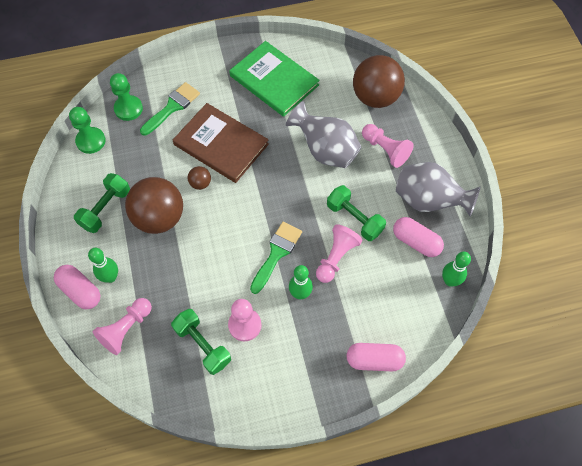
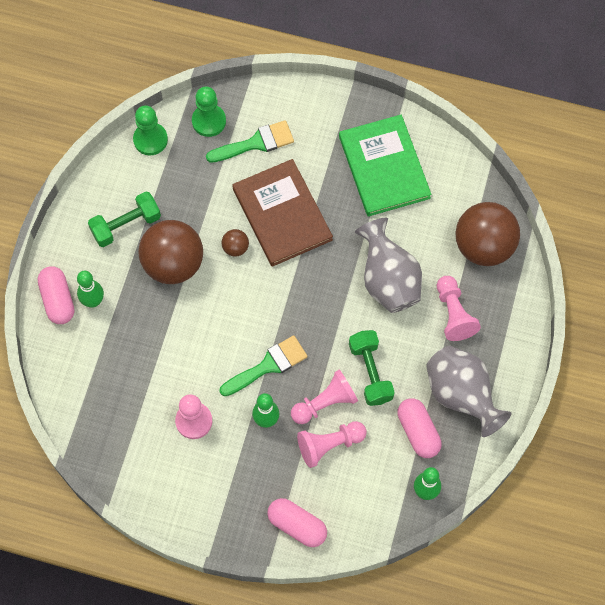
camera: 30 degrees right, 5 degrees up
(126, 329) = (80, 362): pink pawn -> pink pawn (329, 445)
(203, 345) = (143, 418): green dumbbell -> none

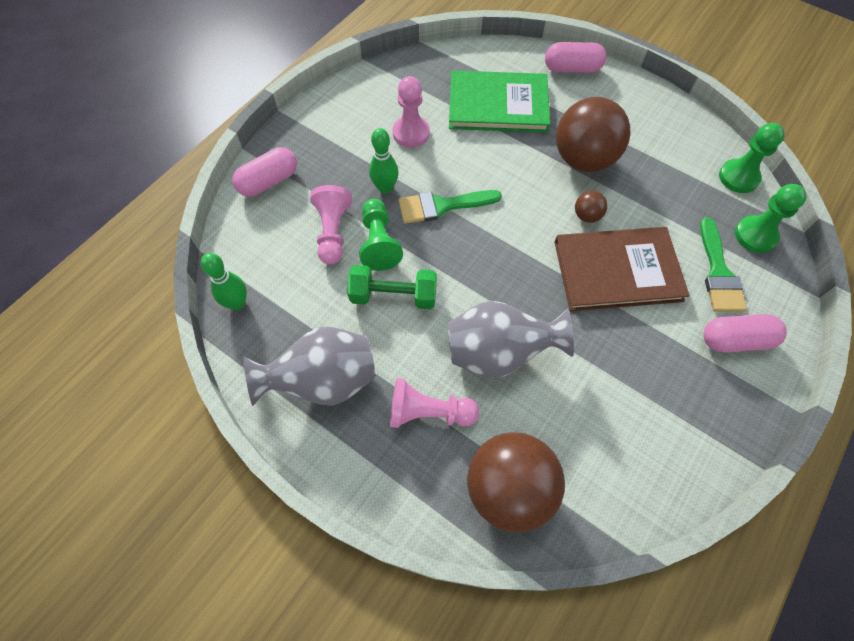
camera: 110 degrees right, 5 degrees down
(93, 301) = (562, 92): green bowling pin -> none
(126, 225) = (638, 134): green dumbbell -> none
(268, 365) = (442, 206): green brush -> green brush turned 90 degrees clockwise
(325, 403) = (379, 243): pink pawn -> green pawn
(384, 167) = (658, 404): green book -> green book (498, 105)
(418, 432) = (304, 319): pink capsule -> pink capsule (735, 340)

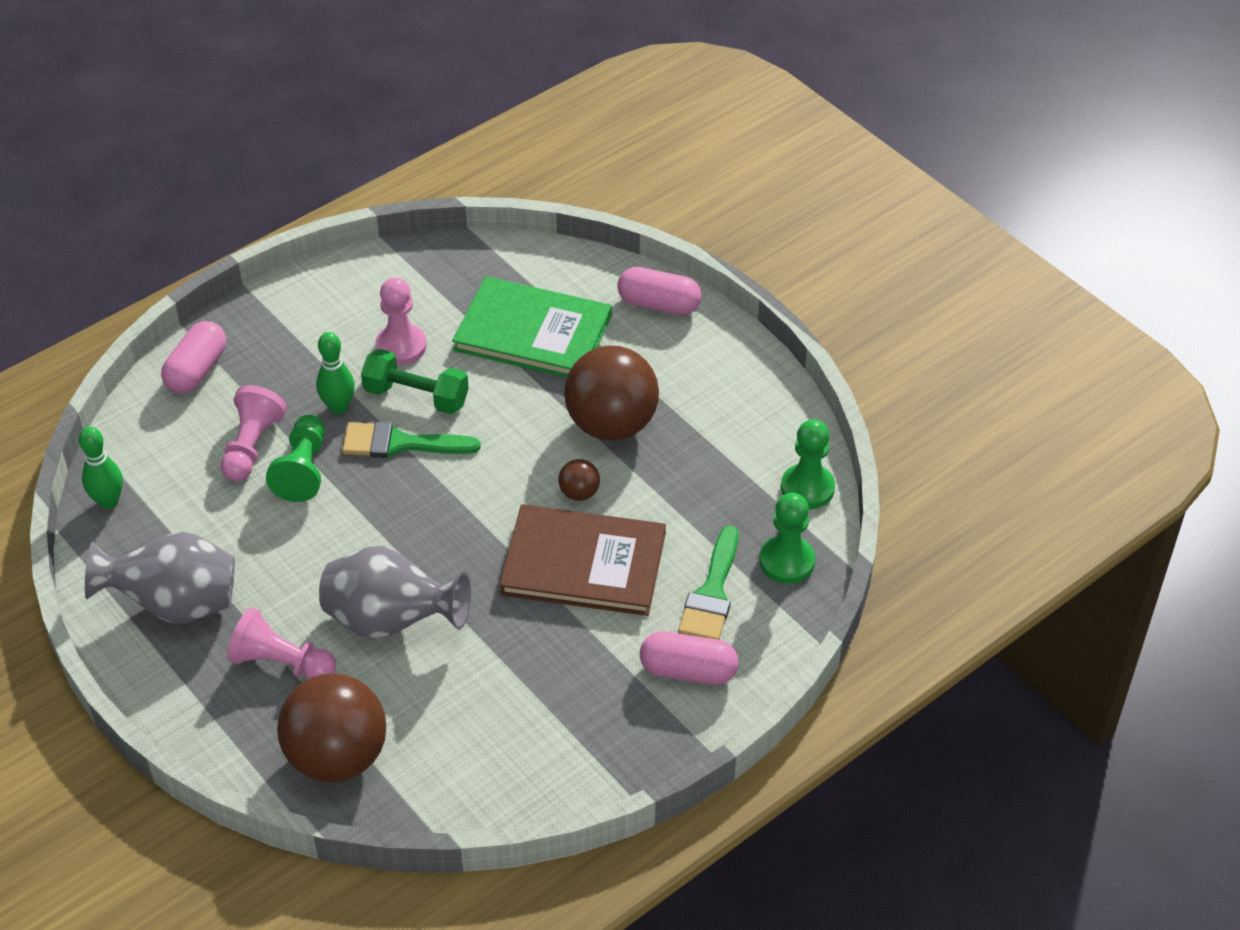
camera: 15 degrees right, 15 degrees down
(269, 182) = (197, 370): pink capsule -> pink capsule turned 45 degrees counterclockwise
(393, 296) = (295, 533): green dumbbell -> green dumbbell (416, 396)

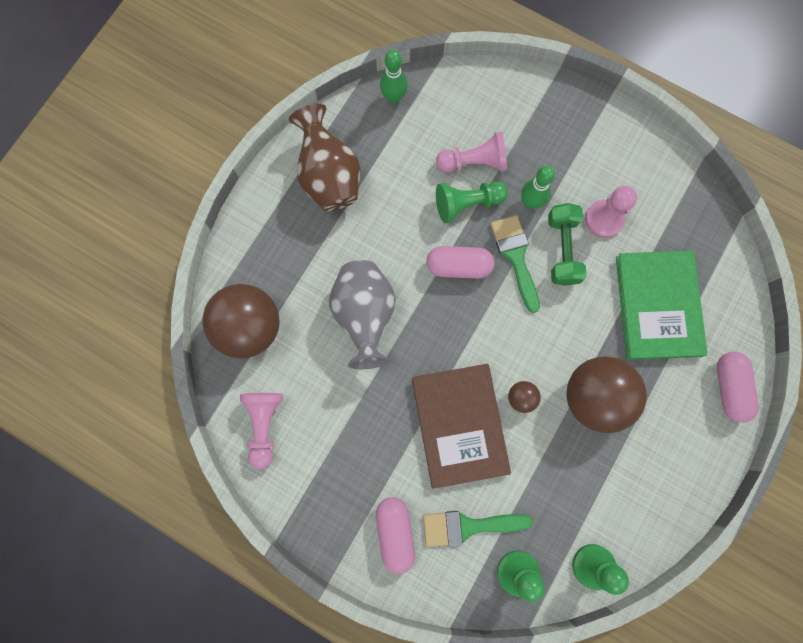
camera: 70 degrees right, 30 degrees up
(175, 605) = (329, 177): grey vase -> brown vase
(197, 370) = (524, 97): pink capsule -> pink capsule (458, 266)
(281, 663) = (308, 261): pink pawn -> pink pawn (264, 425)

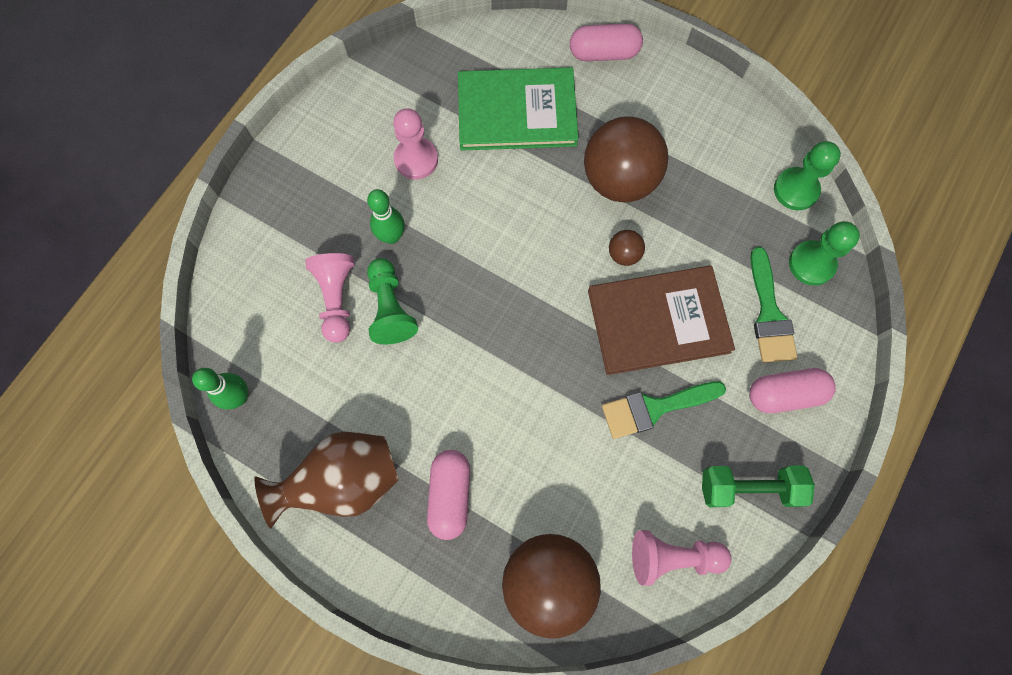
camera: 90 degrees left, 5 degrees down
(365, 316) = (531, 431): grey vase -> none
(458, 266) = (469, 319): pink capsule -> pink capsule (450, 495)
(515, 257) = (458, 255): green brush -> green brush (654, 408)
(562, 249) = (451, 204): green dumbbell -> green dumbbell (749, 488)

